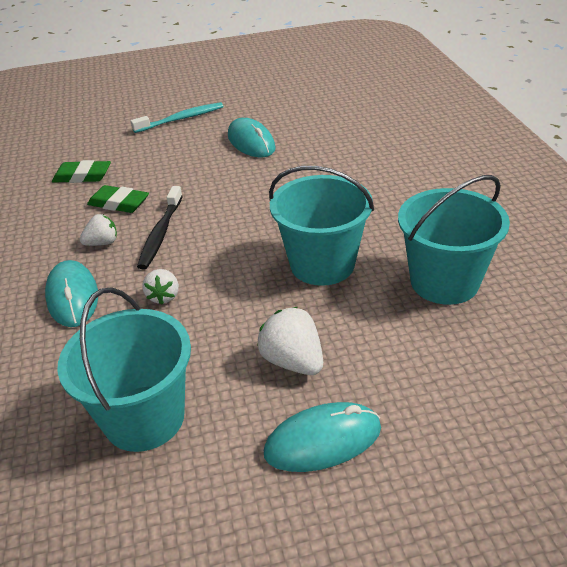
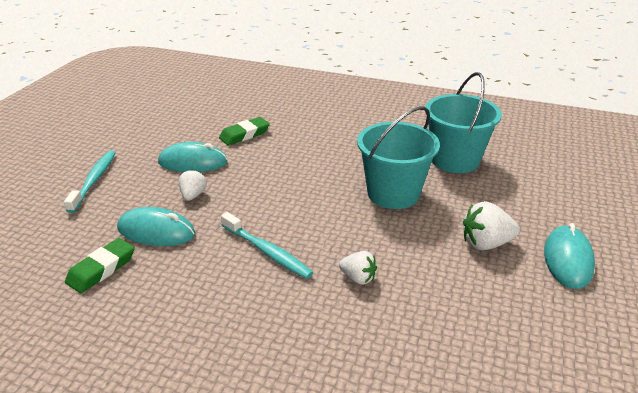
camera: 60 degrees left, 5 degrees down
(72, 297) = (304, 333): turquoise mouse -> turquoise mouse (156, 231)
(102, 243) = (240, 290): white strawberry -> white strawberry (193, 195)
(119, 203) = (186, 260): green eraser -> green eraser (244, 135)
(144, 418) = (498, 335): turquoise bucket -> none
(161, 233) = (267, 251): black toothbrush -> turquoise toothbrush

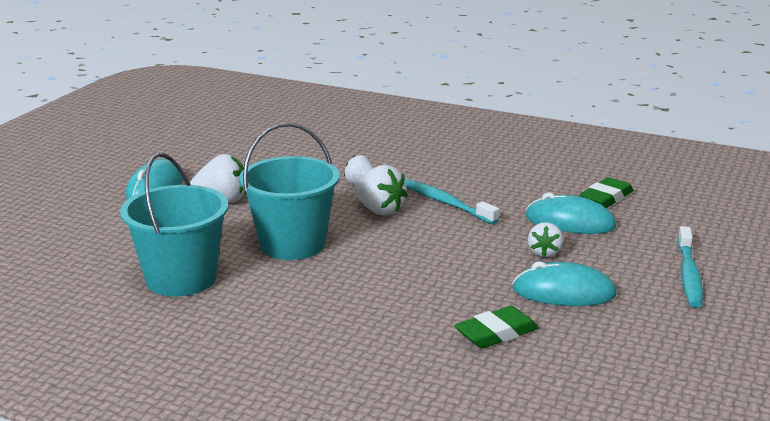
camera: 175 degrees left, 10 degrees down
(331, 237) = (379, 210): none -> white strawberry

